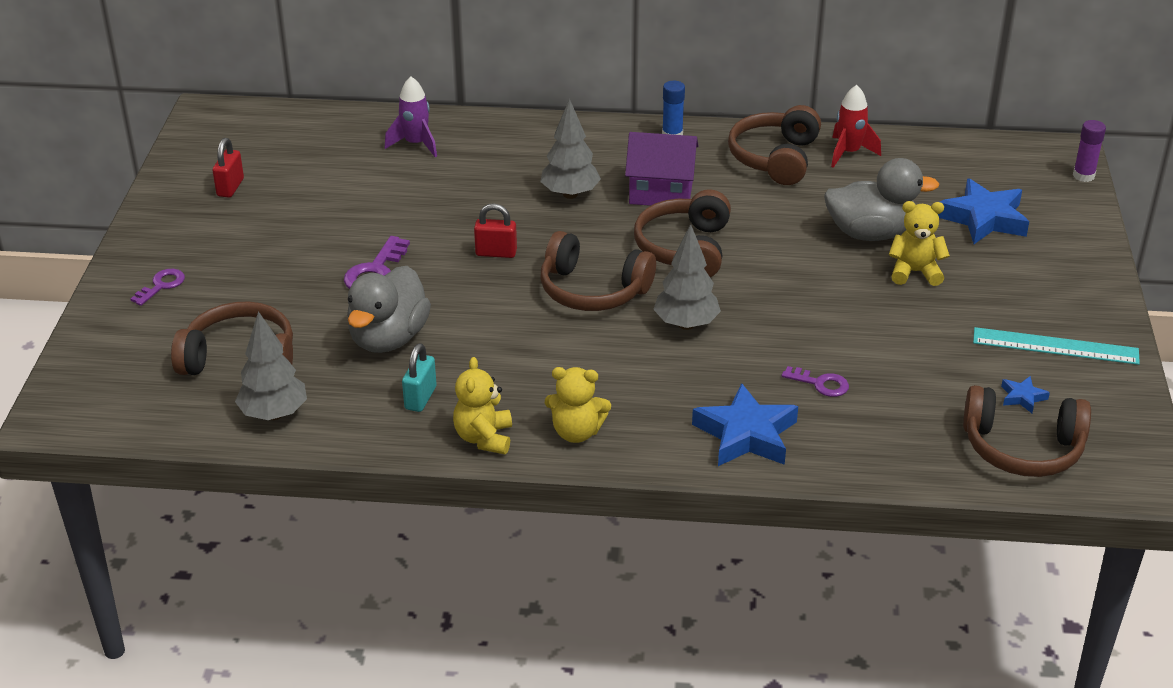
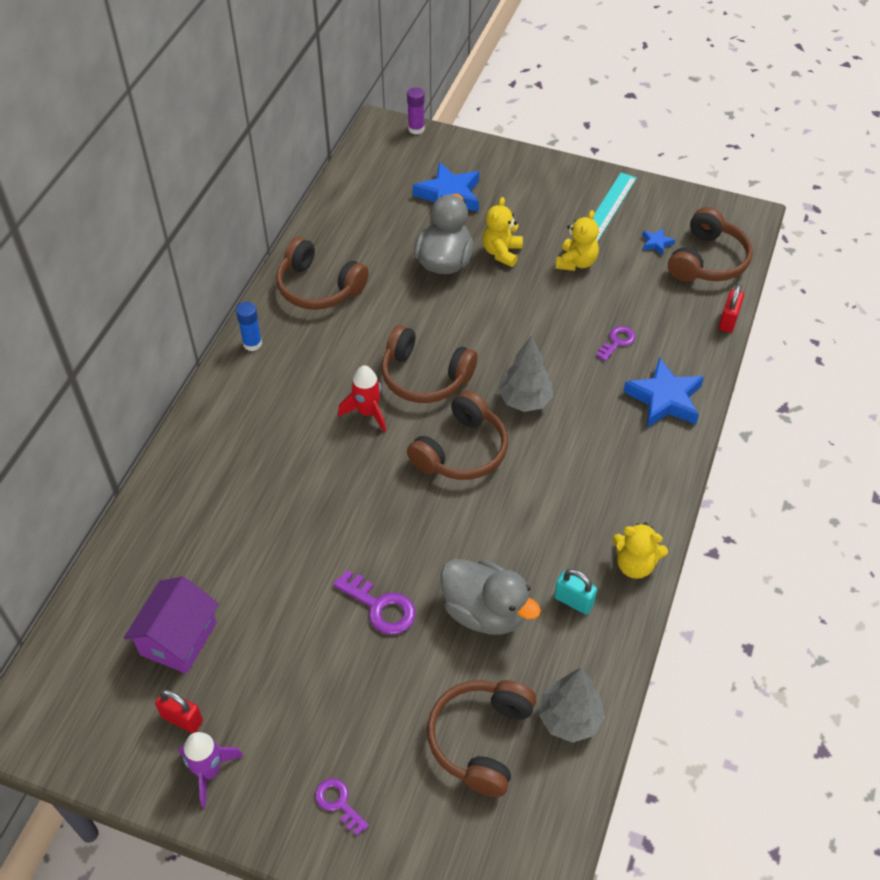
camera: 75 degrees left, 15 degrees up
(416, 144) = (176, 539): purple rocket -> purple rocket (209, 771)
(496, 253) = (384, 508): red padlock -> red padlock (728, 321)
(570, 194) = (314, 435): grey tree -> none
(576, 432) = (640, 501): yellow teddy bear -> yellow teddy bear (576, 262)
(661, 192) = (336, 372): purple house -> purple house (178, 638)
(849, 153) = (331, 242): red rocket -> red rocket (367, 412)

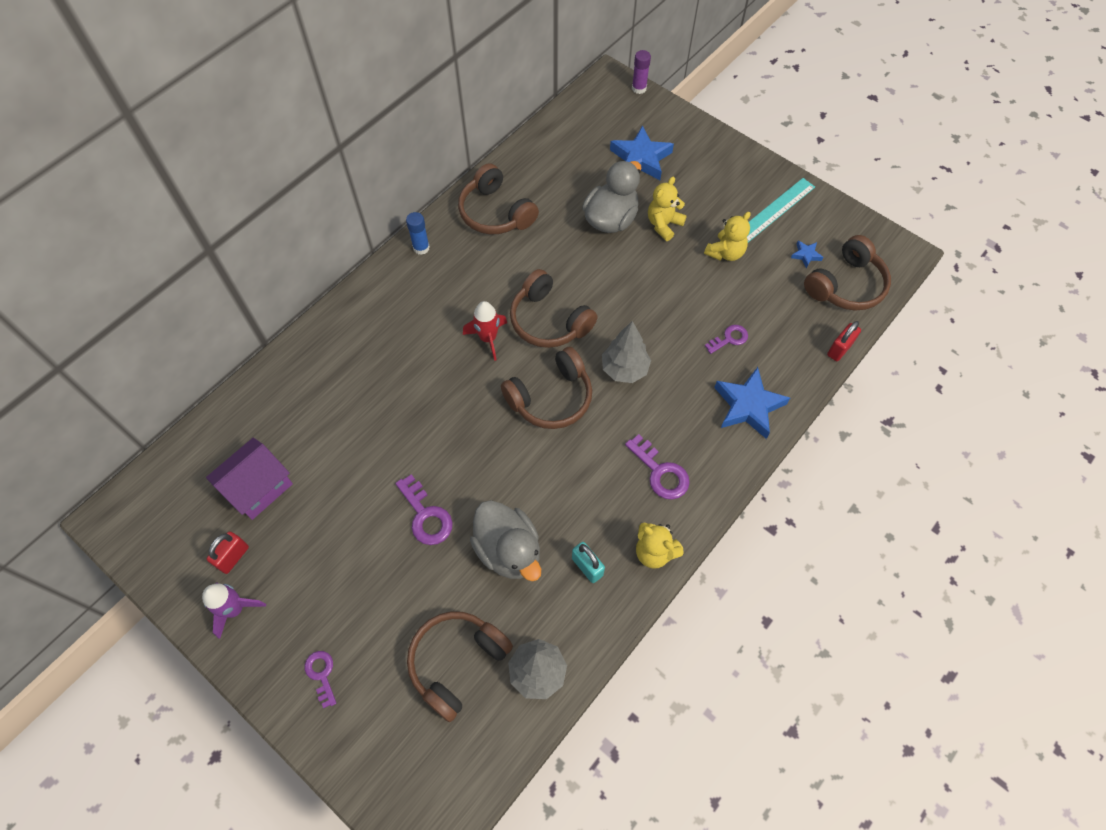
camera: 20 degrees right, 10 degrees up
(182, 719) = (233, 557): red padlock -> red padlock turned 75 degrees clockwise
(606, 487) = (660, 472): none -> purple key

